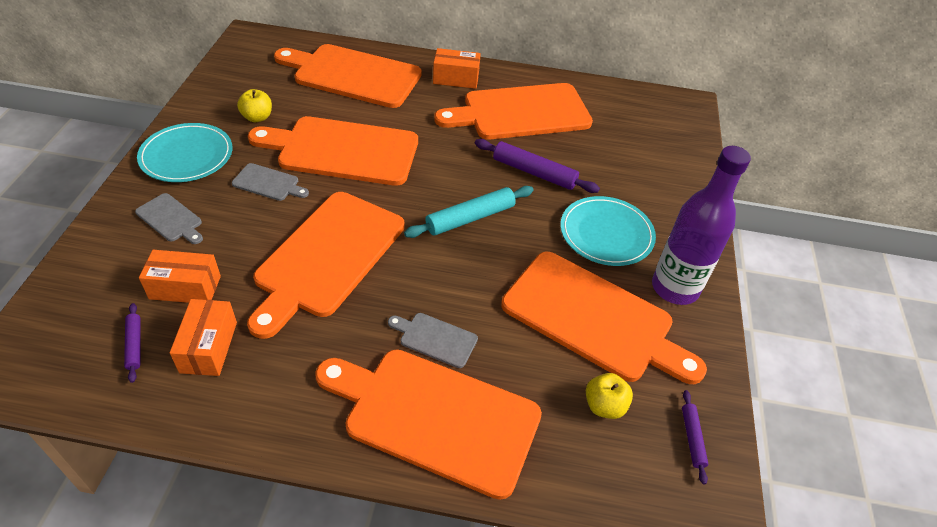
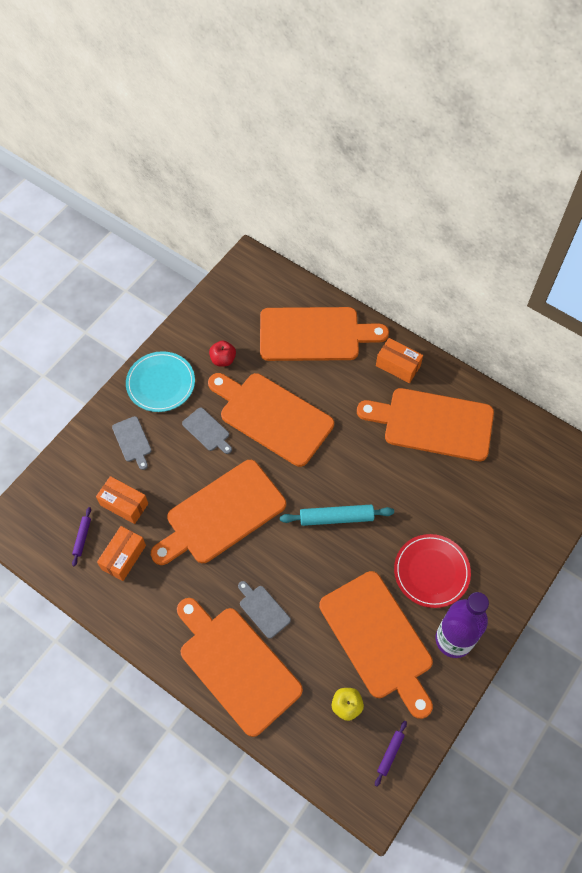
camera: 30 degrees right, 15 degrees up
(257, 117) = (223, 359): yellow apple -> red apple
(353, 75) = (314, 334): orange cutting board -> orange cutting board turned 135 degrees clockwise
(534, 172) = (408, 491): purple rolling pin -> none
(606, 234) = (431, 572): turquoise plate -> red plate

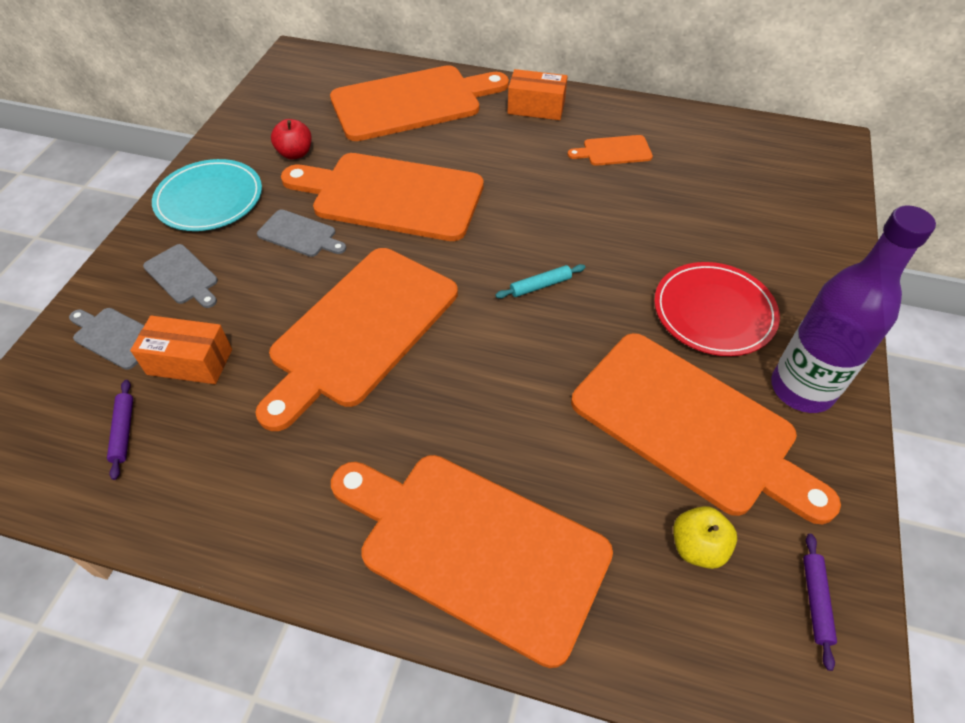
camera: 20 degrees left, 10 degrees down
(123, 557) = (209, 439): orange box -> none
(263, 610) = (484, 442): grey cutting board -> grey cutting board (115, 337)
(336, 518) = (540, 286): turquoise rolling pin -> turquoise rolling pin, size x0.54
(433, 423) = (614, 151): orange cutting board -> orange cutting board, size x0.43

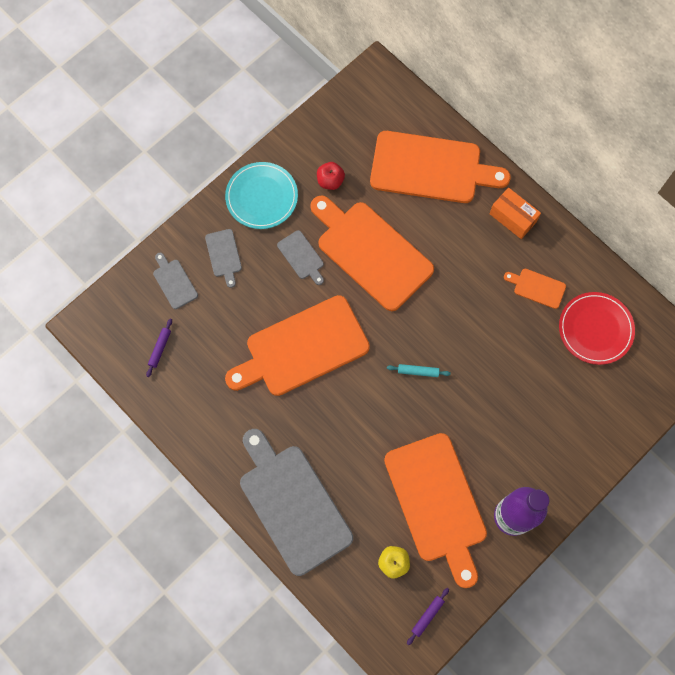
camera: 30 degrees right, 20 degrees up
(190, 362) = (206, 321): orange box -> none
(475, 548) = (293, 504): orange cutting board -> grey cutting board
(714, 312) = (504, 444): red plate -> red plate (595, 329)

